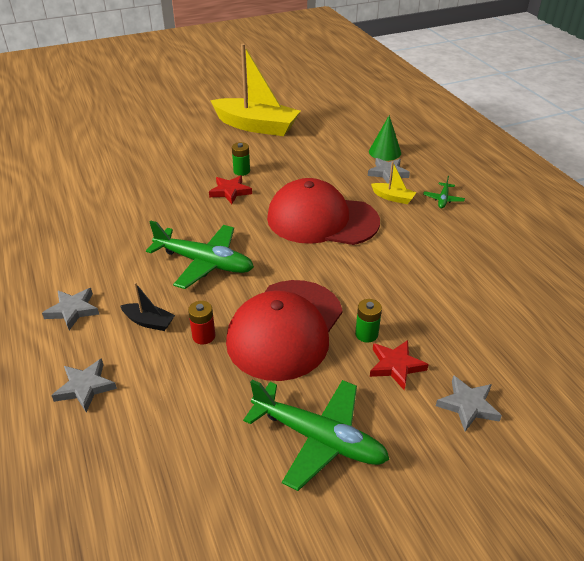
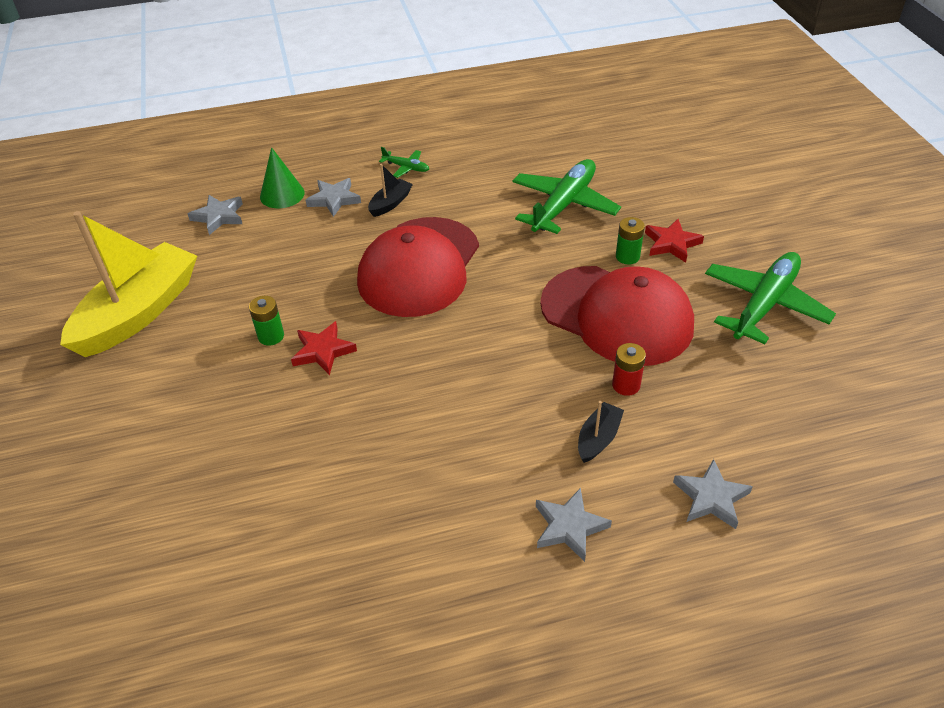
camera: 80 degrees left, 5 degrees up
(204, 262) = (486, 383): green plane -> green plane (563, 205)
(393, 198) = (390, 203): yellow boat -> black boat
(468, 405) = (718, 209): grey star -> grey star (219, 216)

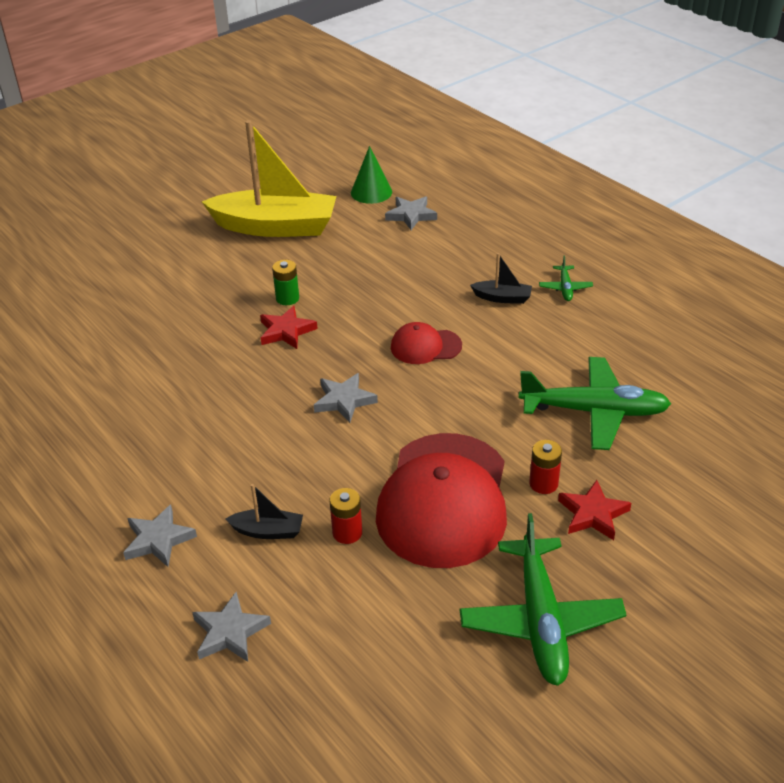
camera: 65 degrees right, 5 degrees down
(282, 194) = (465, 234): green cone -> green cone (371, 192)
(334, 199) = (482, 264): grey star -> grey star (344, 400)
(419, 267) = (425, 346): red cap -> red cap, size x0.47
(627, 256) = (543, 484): green battery -> red battery
(764, 305) = (540, 619): green plane -> green plane turned 75 degrees clockwise

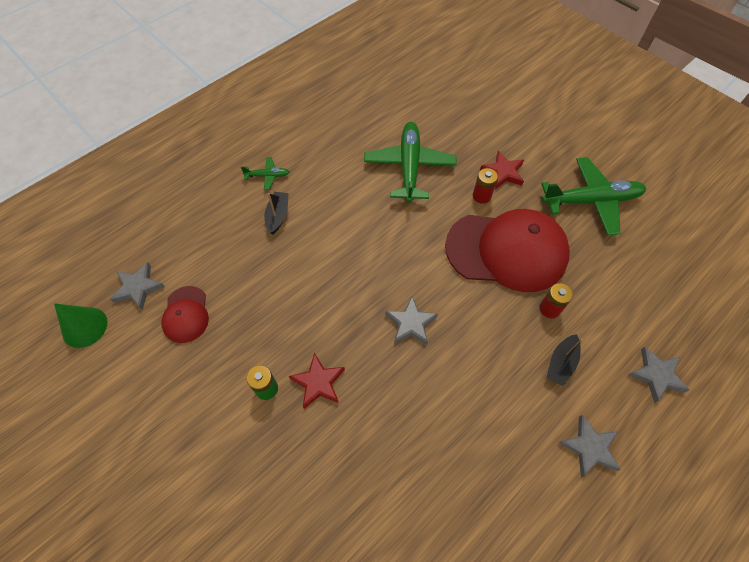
camera: 95 degrees left, 20 degrees up
(268, 531) = (561, 363): black boat -> black boat turned 150 degrees counterclockwise
(275, 227) = (132, 419): yellow boat -> none
(425, 346) = (340, 268): red cap -> red cap (186, 314)

